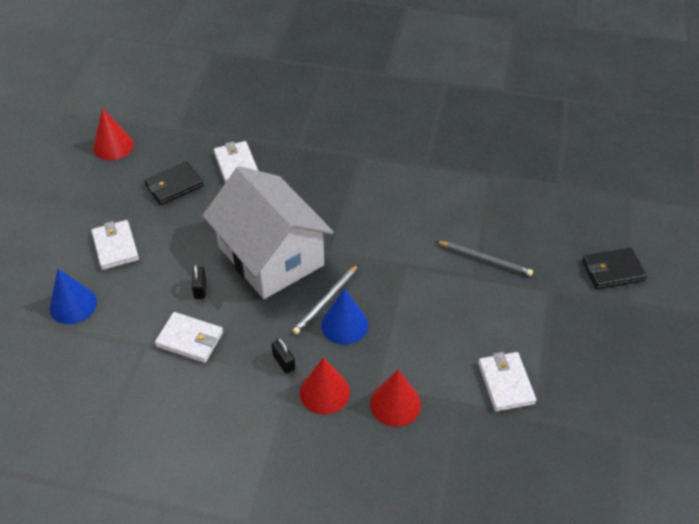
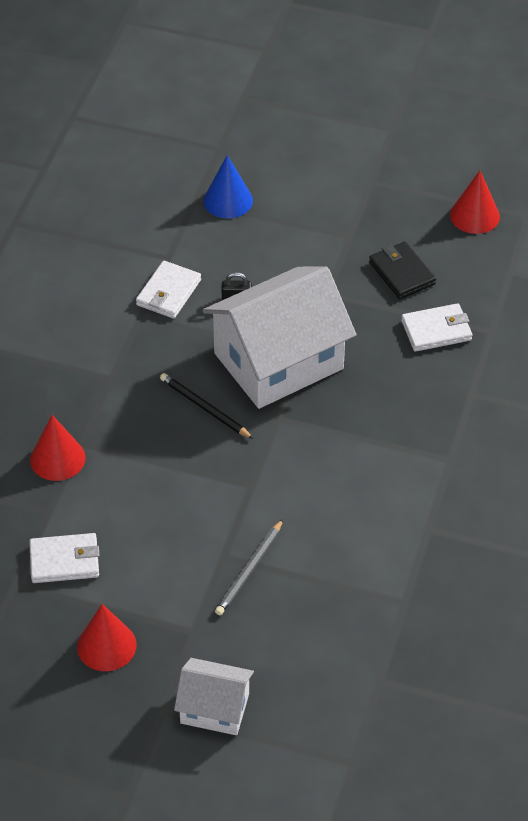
camera: 95 degrees right, 0 degrees up
(116, 247) = (306, 228): white wallet -> none
(284, 362) = (127, 368): black padlock -> none
(324, 392) = (83, 400): red cone -> red cone (106, 645)
(326, 301) = (204, 408): grey pencil -> black pencil
(344, 324) = (168, 422): blue cone -> none
(612, 270) = (214, 708): black wallet -> white house

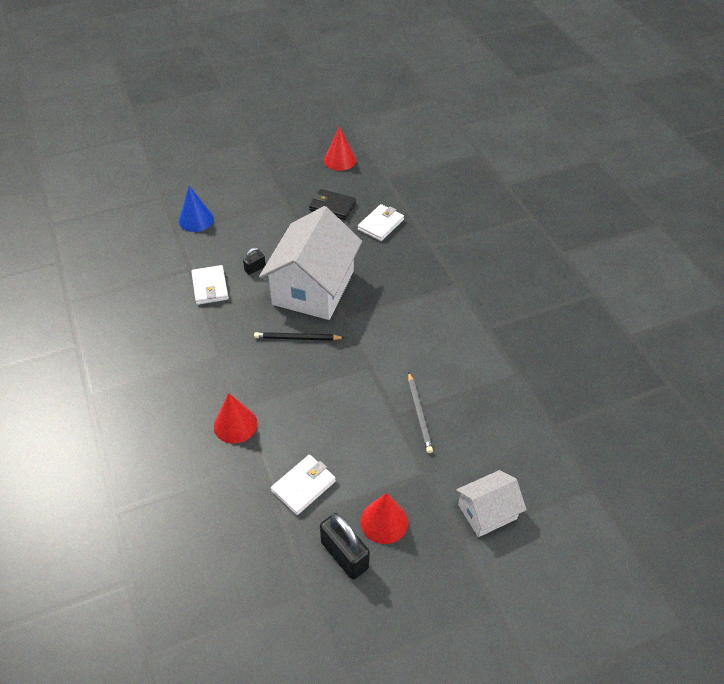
camera: 40 degrees left, 0 degrees up
(40, 648) = (344, 555): none -> black padlock

